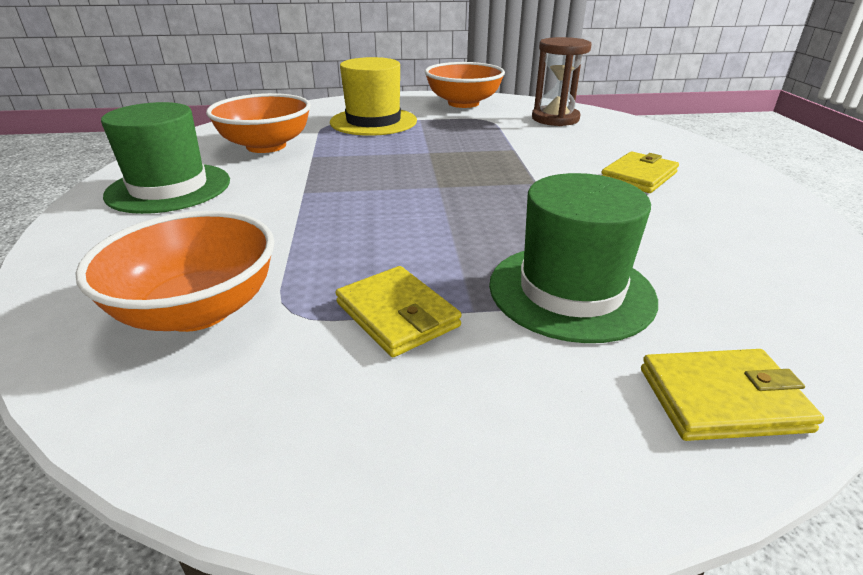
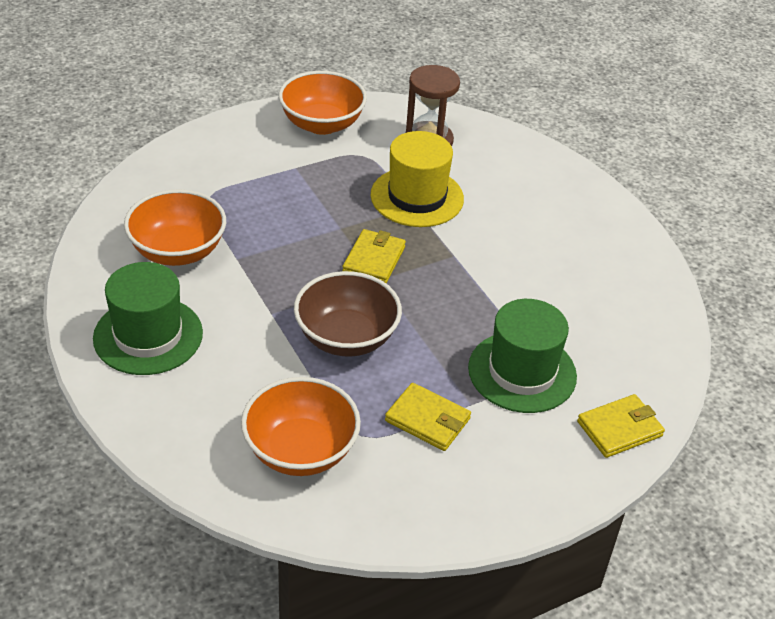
camera: 25 degrees left, 10 degrees up
(363, 221) = (346, 337): none -> brown bowl
(373, 121) = (251, 182): yellow hat -> yellow hat (417, 197)
(638, 176) = (530, 228): yellow wallet -> yellow wallet (374, 259)

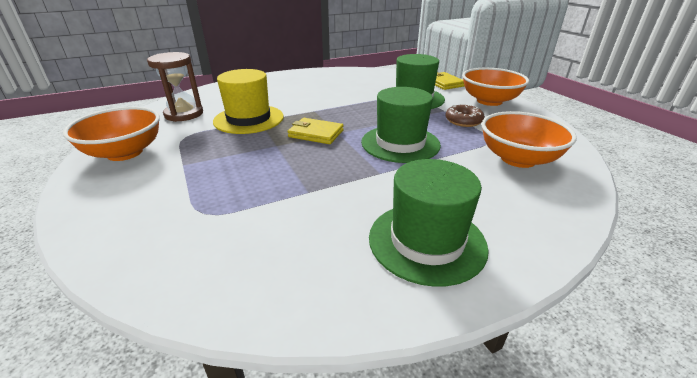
camera: 85 degrees left, 10 degrees down
(178, 251) = (291, 229): orange bowl -> orange bowl (489, 101)
(346, 337) = (400, 143): brown bowl -> green hat
(427, 420) = (463, 121): yellow wallet -> brown donut

